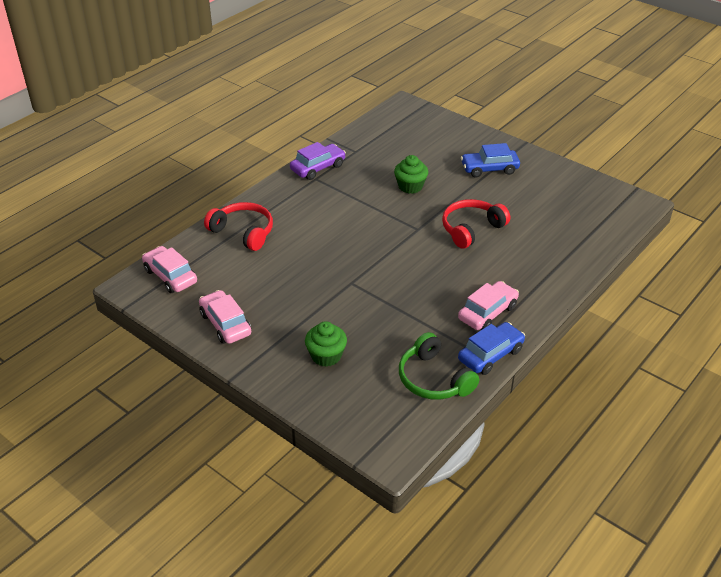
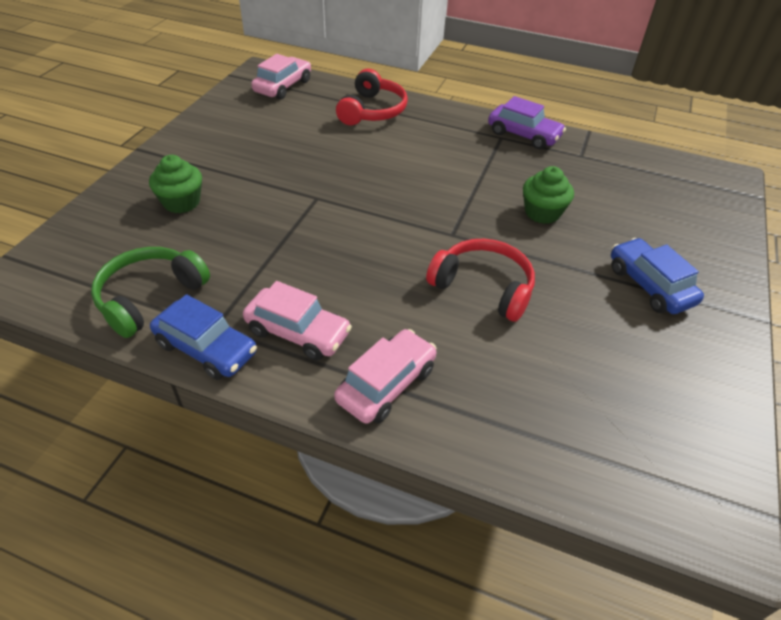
camera: 70 degrees right, 5 degrees up
(225, 324) = (220, 129): pink car -> pink car (386, 384)

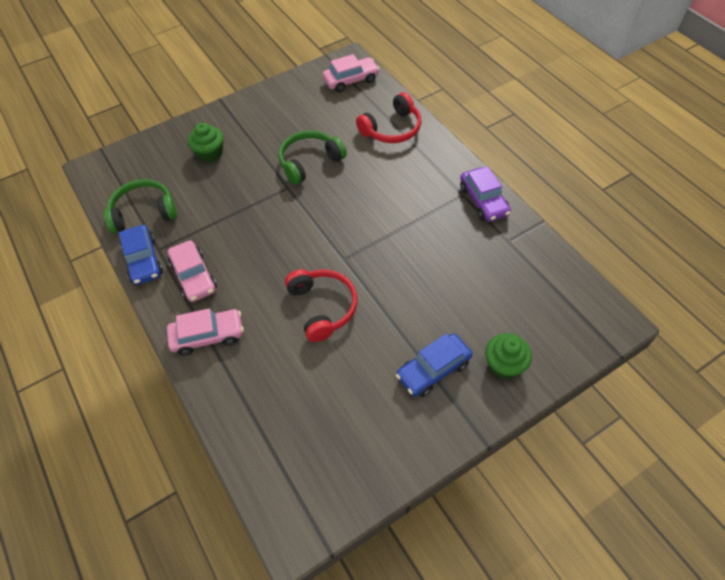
camera: 40 degrees right, 10 degrees up
(316, 166) = (309, 162): none -> green headphones
(542, 212) = (422, 274): green cupcake -> green cupcake (504, 365)
(649, 285) = (433, 369): blue car -> blue car turned 135 degrees counterclockwise

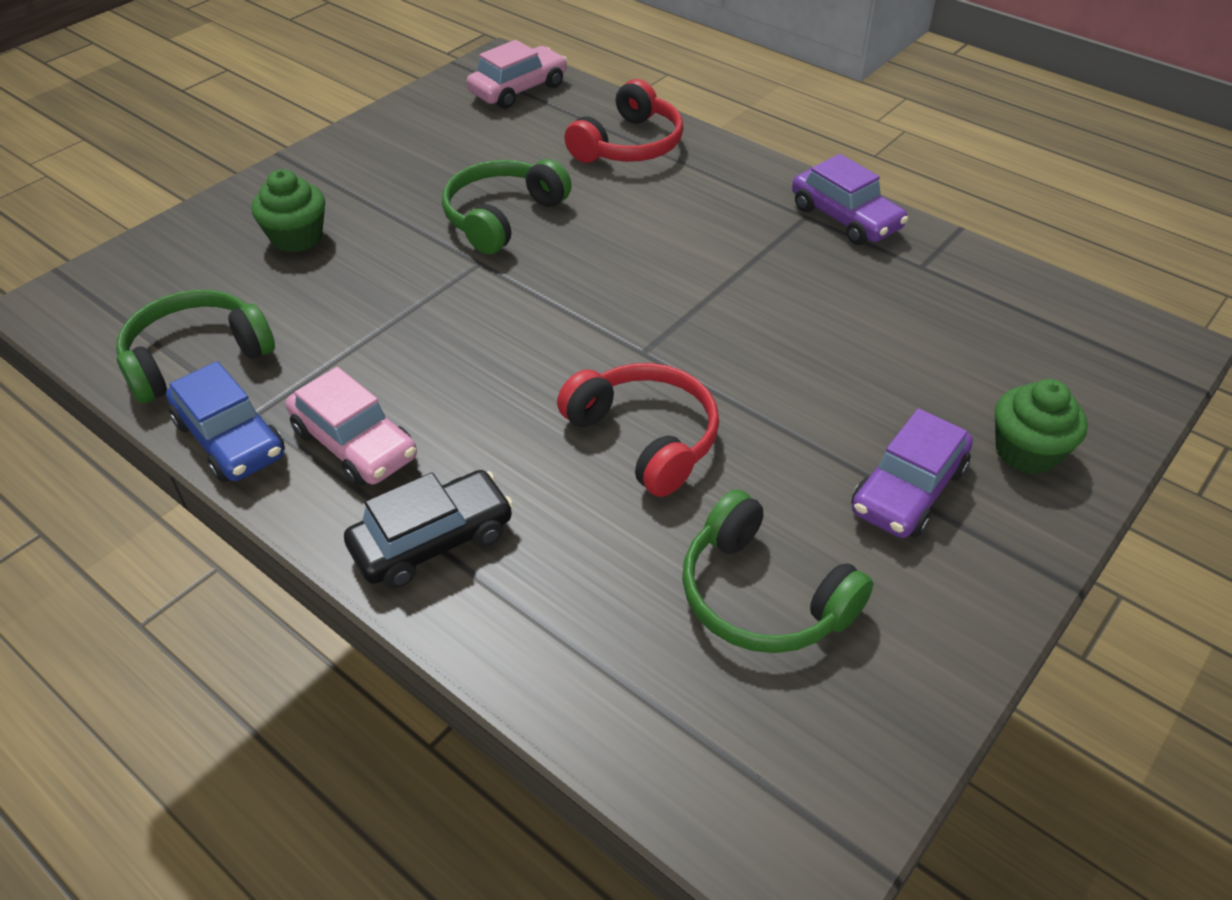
camera: 20 degrees left, 10 degrees down
(208, 336) = (432, 541): pink car -> black car
(338, 405) = (762, 596): none -> green headphones
(433, 369) = (908, 490): blue car -> purple car

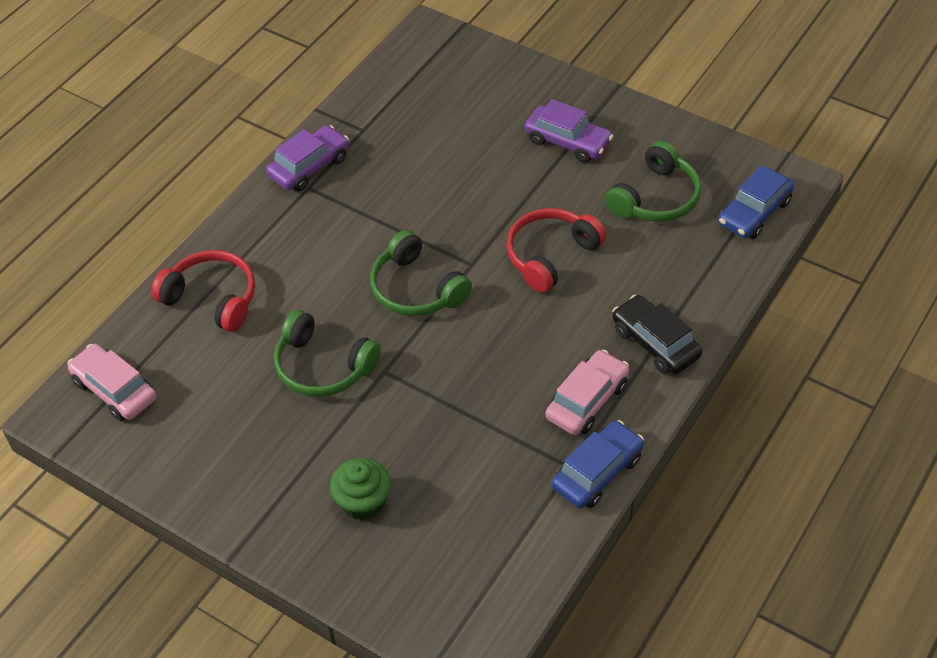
camera: 95 degrees left, 5 degrees up
(196, 357) = (520, 523): green headphones -> green headphones (416, 289)
(709, 758) = (754, 212): none -> blue car
(1027, 452) = (528, 94): green cupcake -> none

